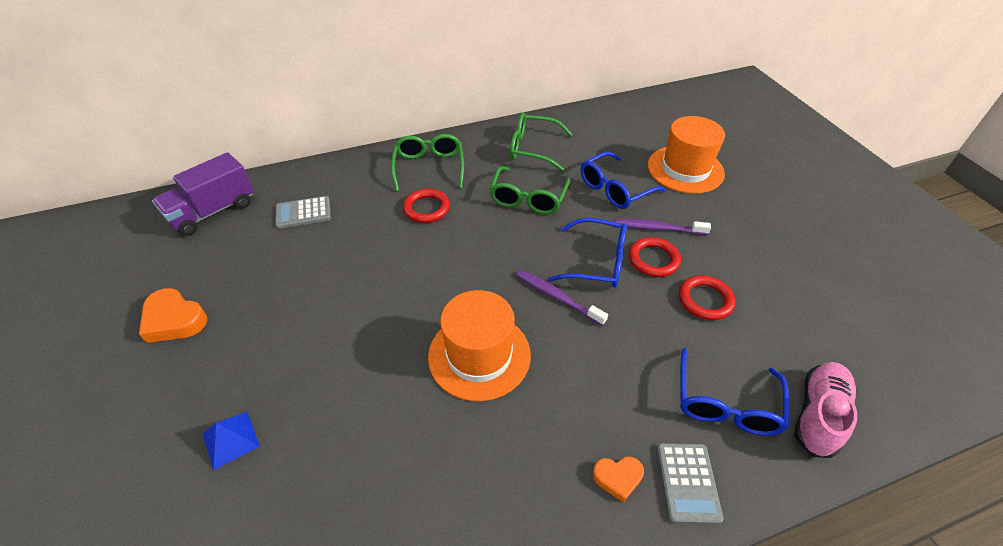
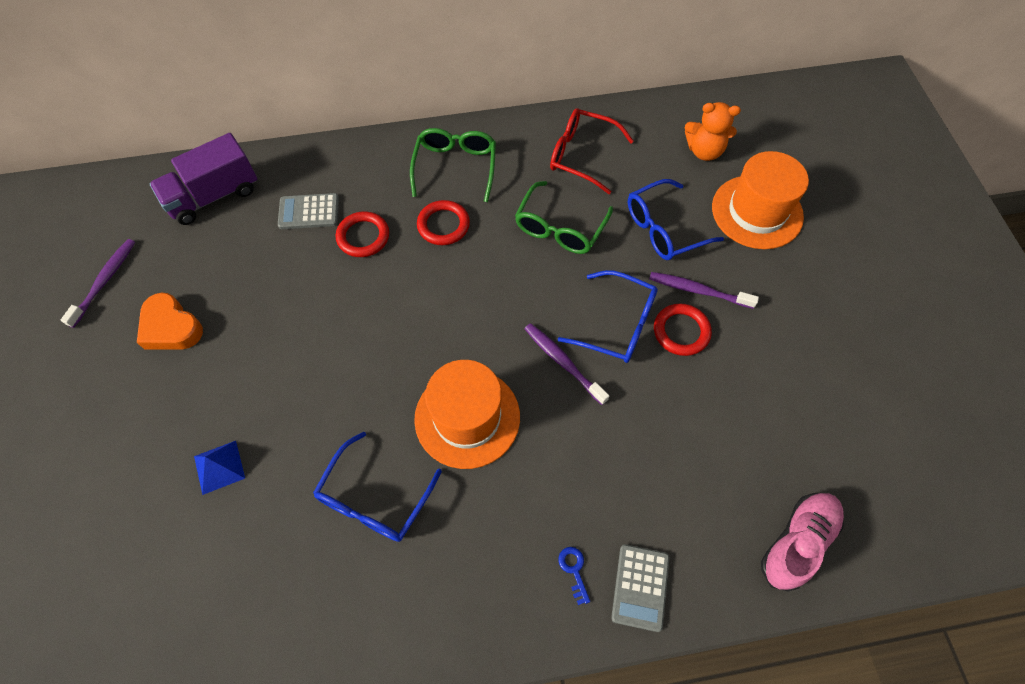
camera: 10 degrees right, 15 degrees up
(105, 290) = (104, 281): none -> purple toothbrush
(532, 148) = (581, 155): green glasses -> red glasses
(617, 478) = (574, 570): orange heart -> blue key
(630, 135) = (704, 151): none -> orange teddy bear
(705, 300) = (723, 391): red ring -> red ring (363, 237)
(726, 404) = (705, 514): blue glasses -> blue glasses (374, 499)

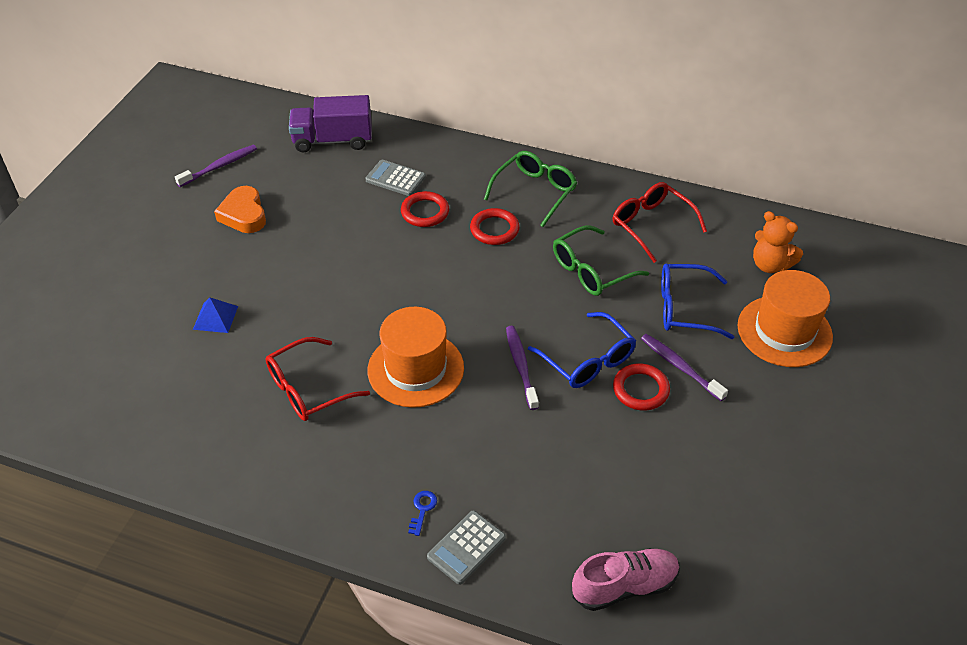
camera: 30 degrees right, 15 degrees down
(374, 499) = (307, 389): blue glasses -> red glasses

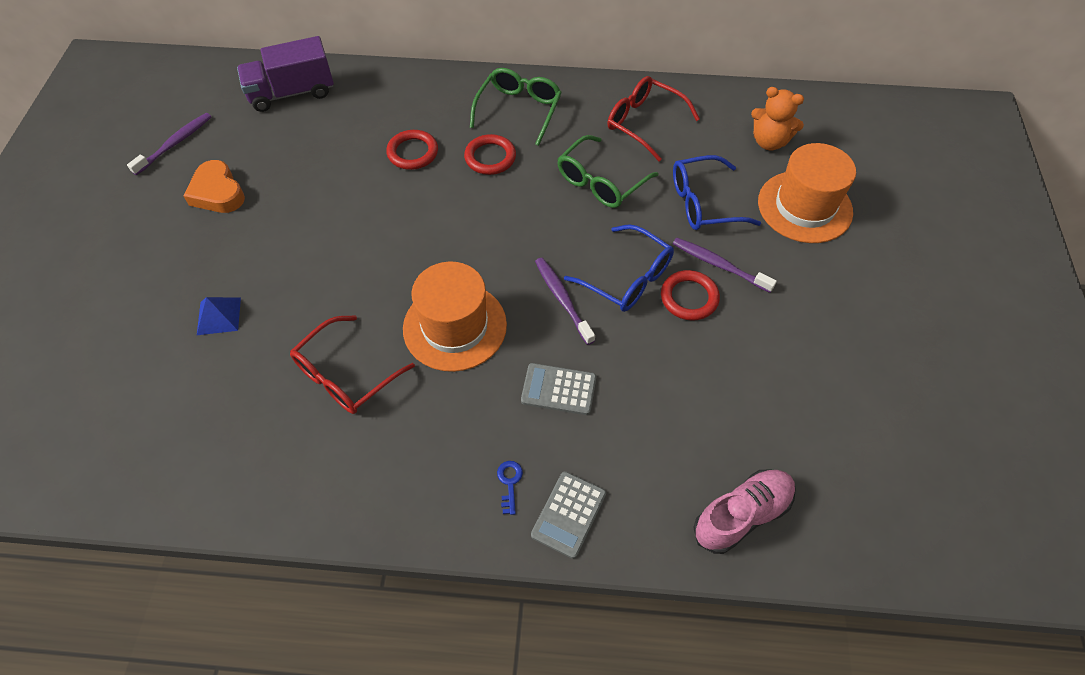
camera: 15 degrees left, 10 degrees up
(395, 178) = (371, 122): grey calculator -> grey calculator (558, 389)

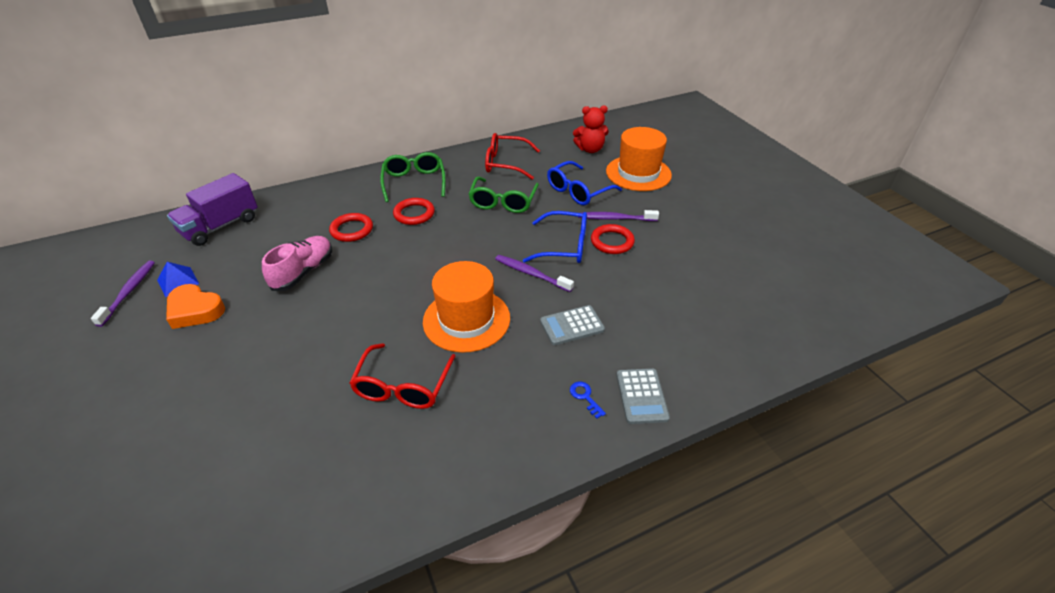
camera: 30 degrees left, 15 degrees down
(219, 316) = (256, 393): blue pyramid -> blue pyramid (178, 281)
(742, 515) = (746, 343): pink shoe -> pink shoe (303, 272)
(769, 142) = (590, 149): orange teddy bear -> red teddy bear

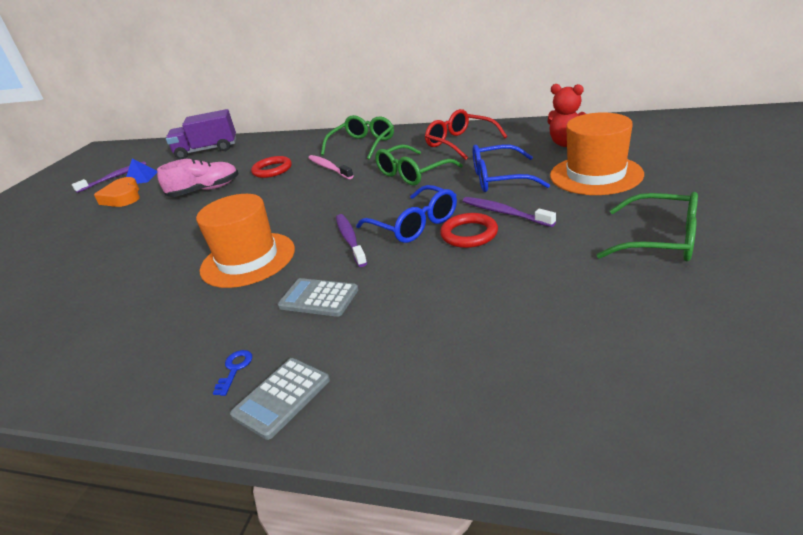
camera: 45 degrees right, 10 degrees down
(403, 386) = (138, 292): red glasses -> none
(414, 214) = (329, 168): red ring -> pink toothbrush
(722, 212) = (661, 240): none -> green glasses

